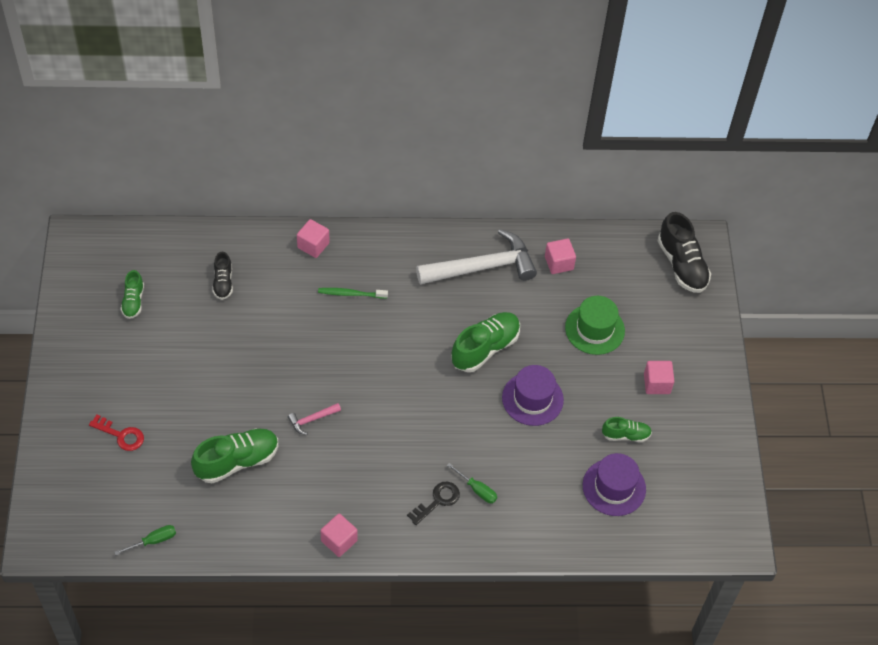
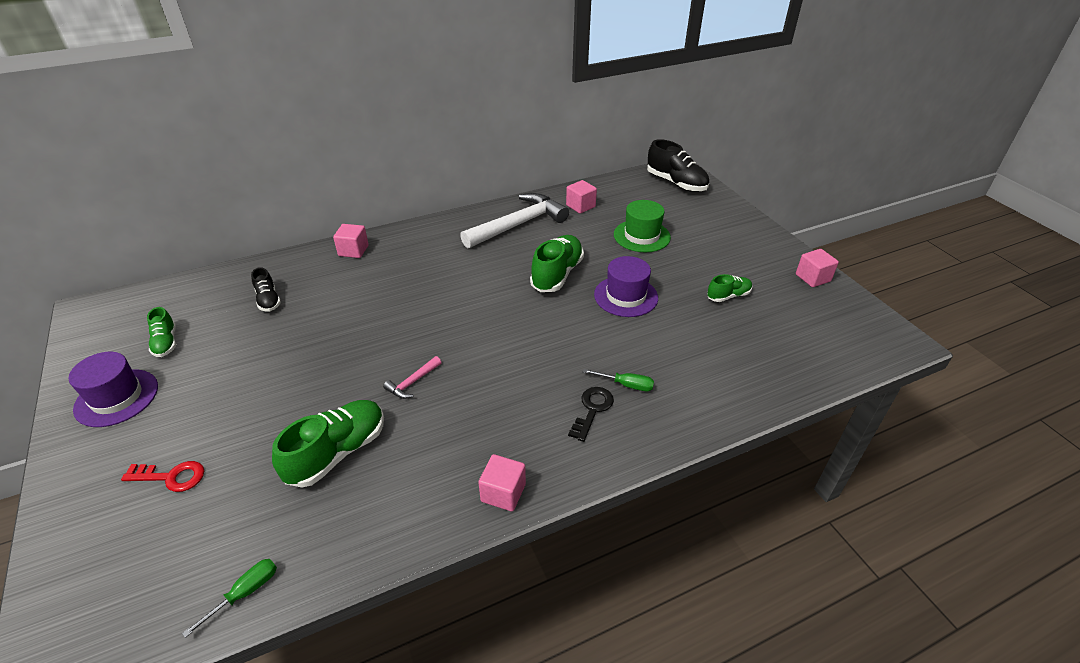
camera: 20 degrees left, 15 degrees down
(351, 294) = (407, 273): green toothbrush -> none
(614, 487) = (753, 337): purple hat -> purple hat (117, 397)
(657, 384) = (722, 254): pink cube -> pink cube (812, 278)

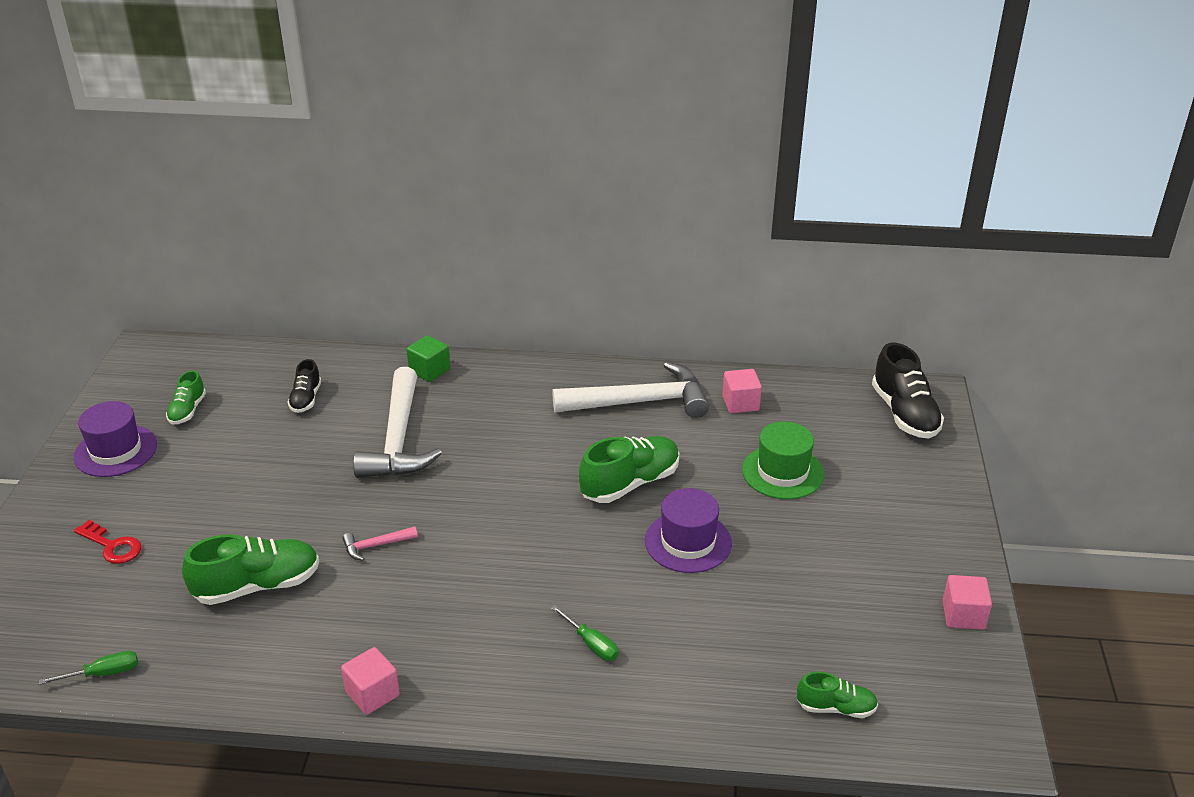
camera: 30 degrees right, 5 degrees down
(353, 251) = (429, 370): pink cube -> green cube
(368, 303) = (398, 439): none -> white hammer
(592, 410) = (530, 654): black key -> none
(728, 296) = (819, 592): green shoe -> green shoe (836, 708)

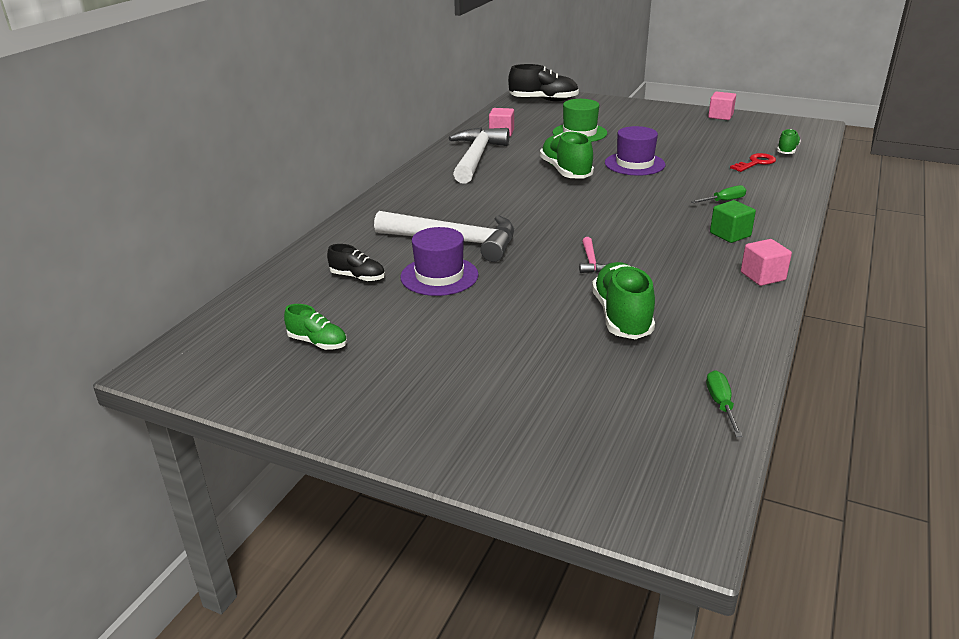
camera: 70 degrees left, 5 degrees down
(112, 546) = (526, 396): red key -> red key (756, 163)
(116, 451) = (355, 392): purple hat -> purple hat (439, 276)
(429, 370) = (367, 221): green cube -> green cube (730, 234)

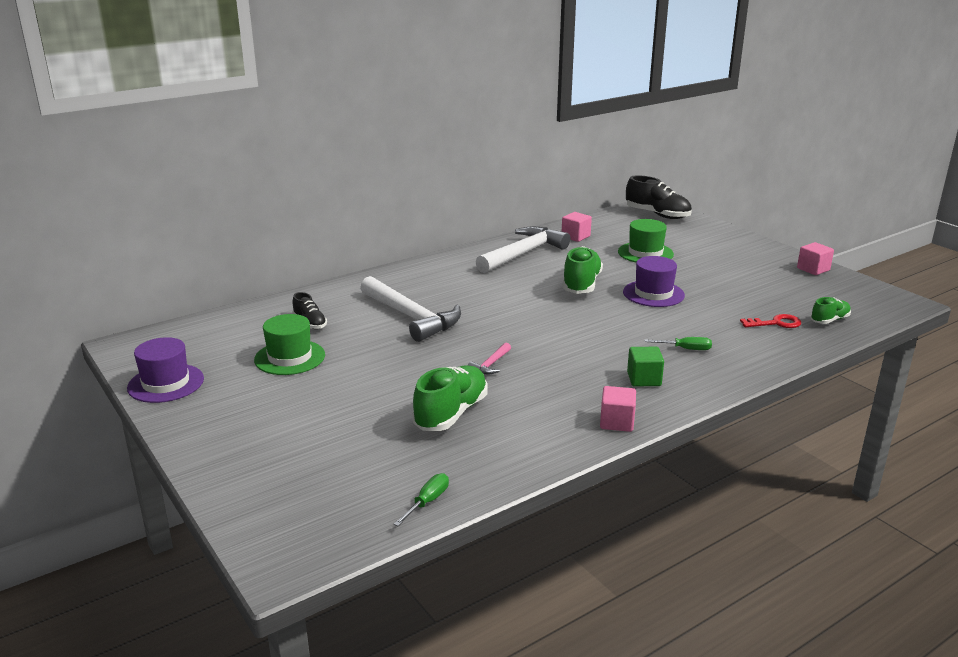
camera: 30 degrees right, 5 degrees down
(318, 342) = (227, 360): green shoe -> none
(386, 317) = (290, 357): none -> green hat
(439, 276) = (364, 340): purple hat -> purple hat (166, 383)

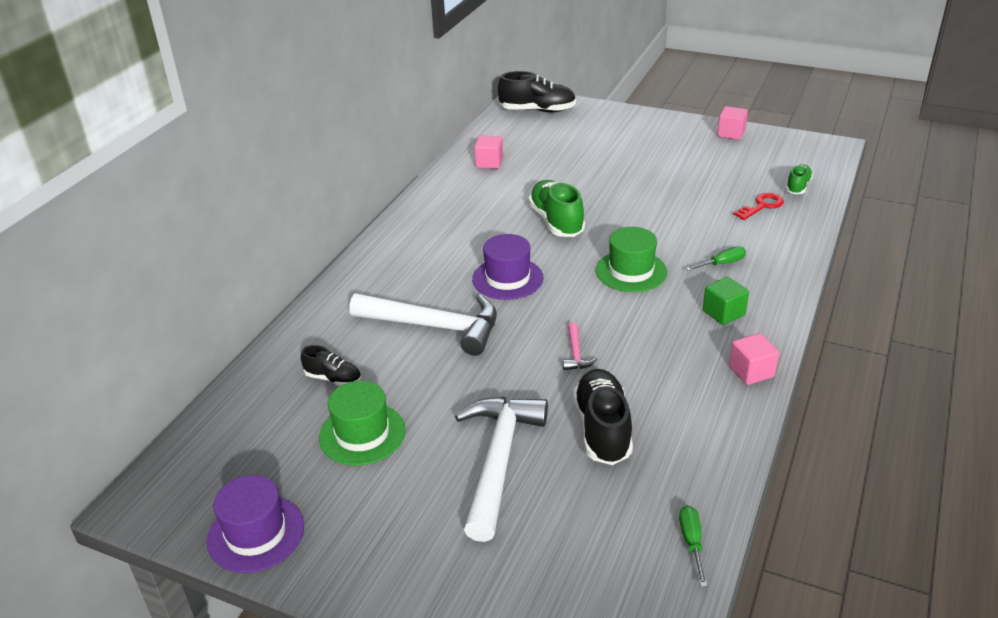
camera: 30 degrees left, 10 degrees up
(451, 413) = (602, 429): green shoe -> black shoe
(523, 253) = (460, 202): white hammer -> white hammer (498, 461)
(645, 253) = (574, 162): green hat -> green hat (631, 271)
(653, 294) = (631, 209): purple hat -> purple hat (507, 278)

